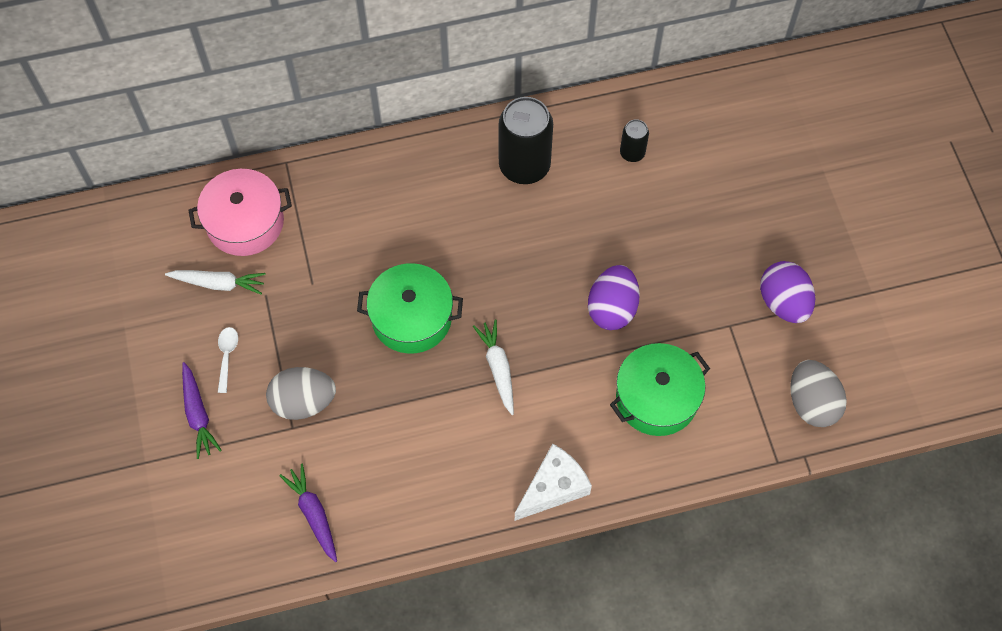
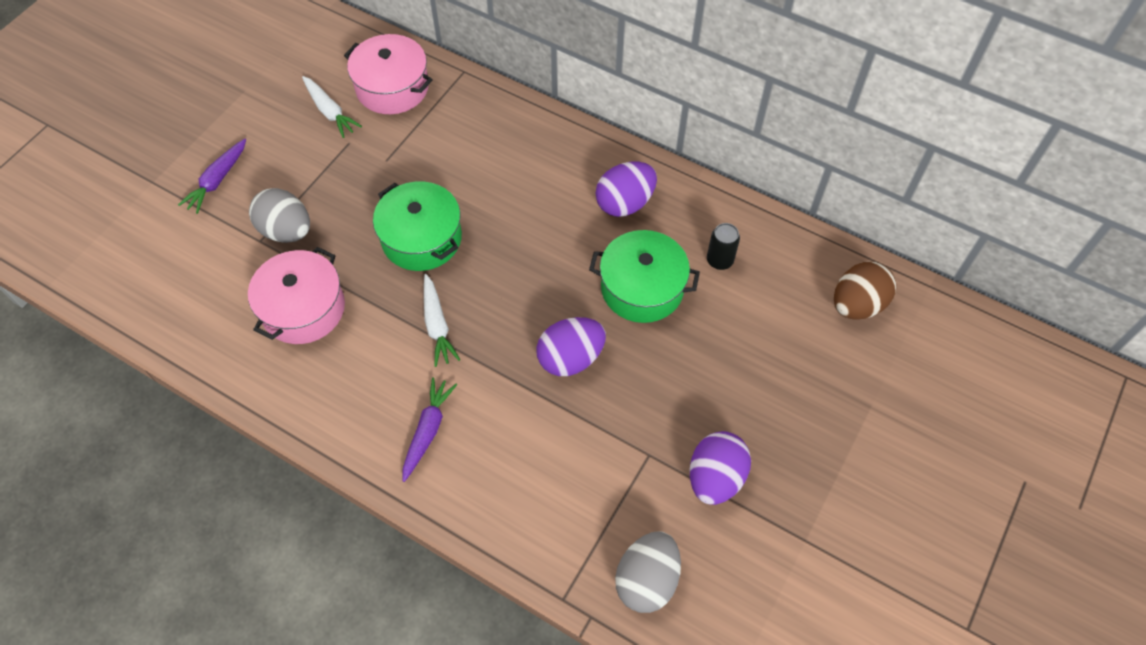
camera: 45 degrees right, 5 degrees down
(227, 356) = (278, 160): white spoon -> none
(313, 514) = (202, 309): purple carrot -> purple carrot (428, 430)
(389, 444) = (303, 308): none -> pink pot
(498, 368) = (437, 325): white carrot -> white carrot turned 135 degrees clockwise
(524, 166) = (625, 203): black can -> purple egg
(553, 487) = (373, 447): white cheese -> none
(657, 398) = (526, 455): green pot -> green pot (642, 288)
(748, 109) = (857, 304): none -> brown egg

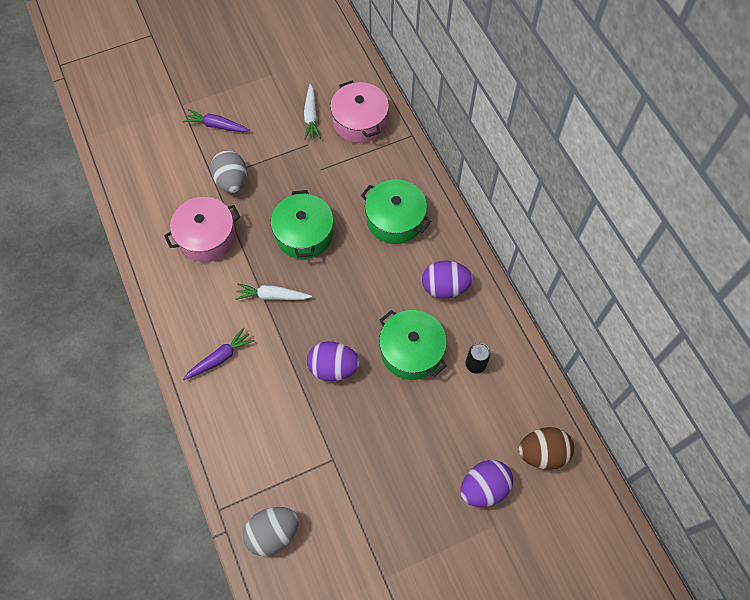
camera: 35 degrees right, 5 degrees up
(217, 181) = (216, 126): purple carrot -> purple carrot turned 45 degrees clockwise
(437, 325) = (272, 296): white carrot -> white carrot turned 75 degrees clockwise
(514, 166) = (395, 219): none -> green pot
(715, 478) = (360, 501): purple egg -> purple egg (484, 488)

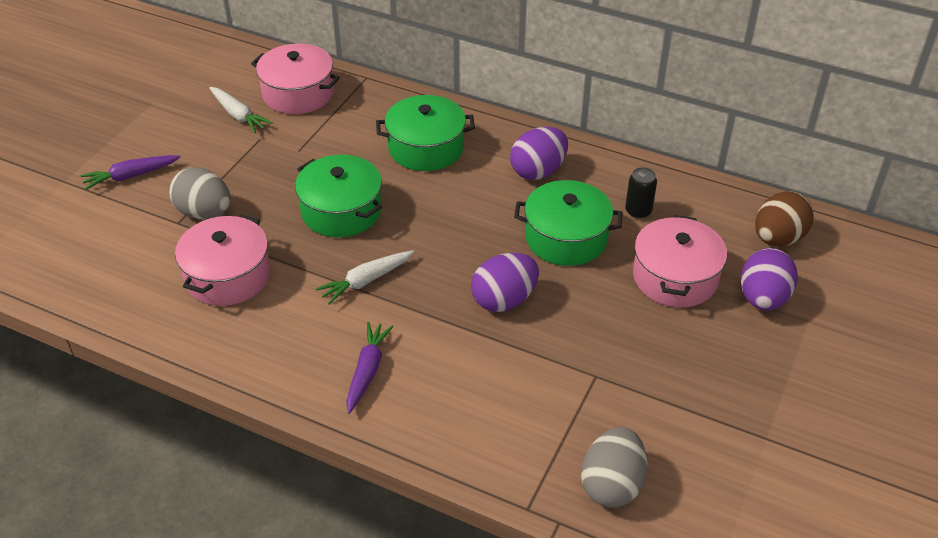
camera: 40 degrees left, 20 degrees down
(446, 430) = (675, 277): none -> pink pot

